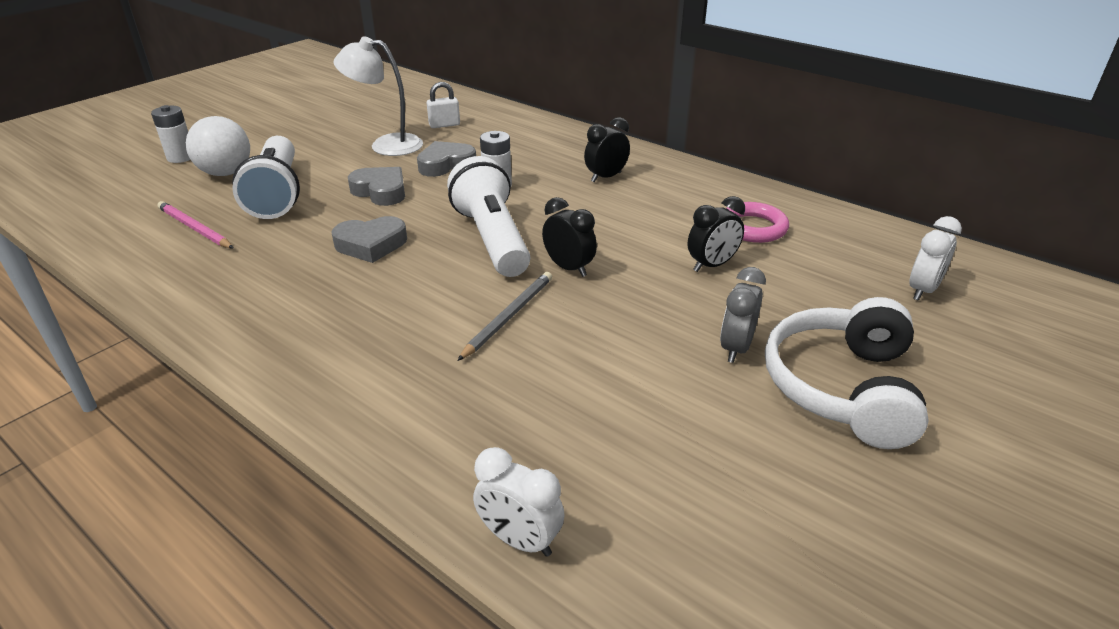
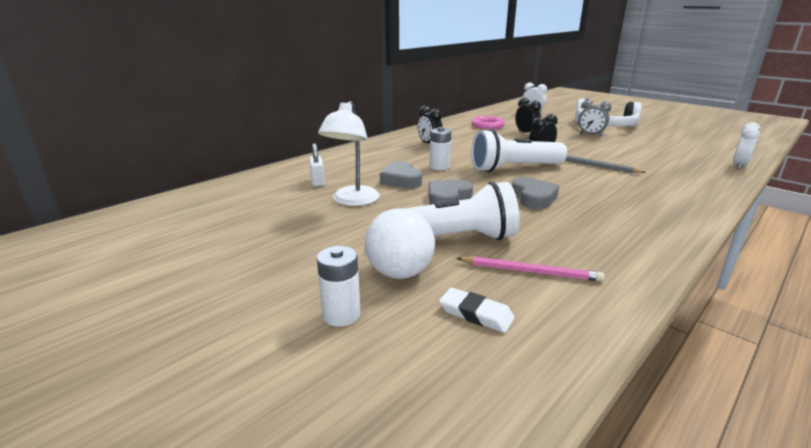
camera: 85 degrees left, 10 degrees down
(148, 202) = (476, 314): none -> white eraser
(194, 228) = (530, 271): pink pencil -> pink pencil turned 120 degrees counterclockwise

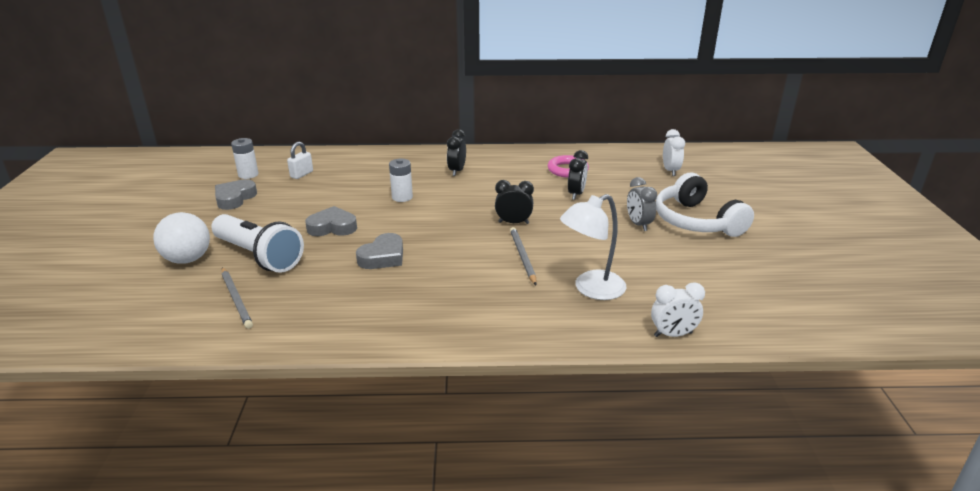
camera: 45 degrees right, 5 degrees up
(341, 315) = (122, 264): white battery -> white battery (248, 174)
(352, 201) = (282, 199): white lamp -> white lamp (591, 289)
(401, 180) = (347, 197): grey heart -> grey heart (235, 198)
(476, 314) = (159, 300): white eraser -> none
(514, 168) = (449, 225): white flashlight -> none
(530, 271) = (236, 299): pink pencil -> grey pencil

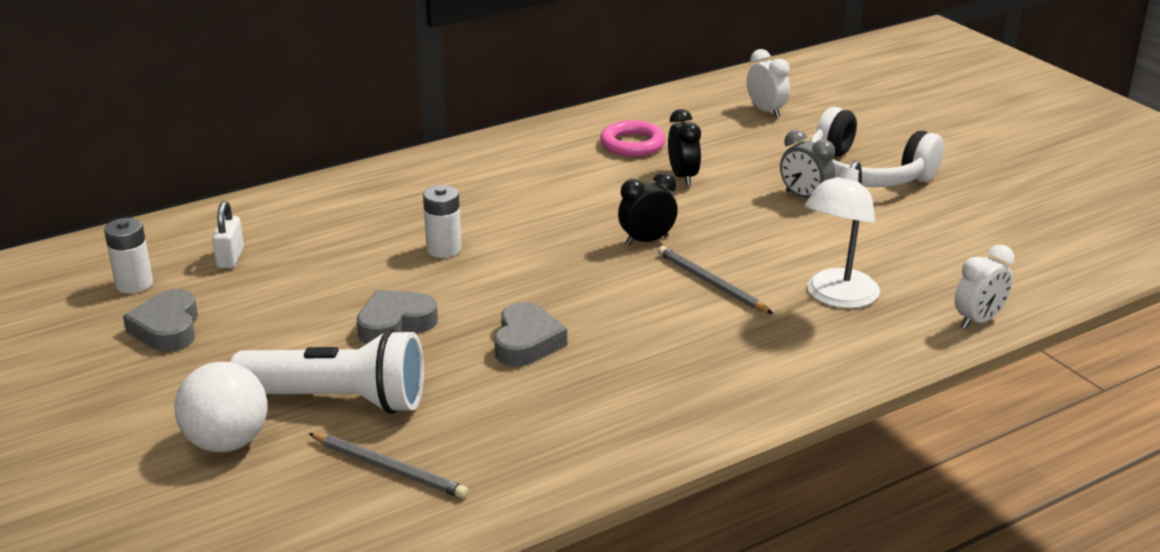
camera: 30 degrees left, 0 degrees up
(457, 171) = (476, 187): black clock -> none

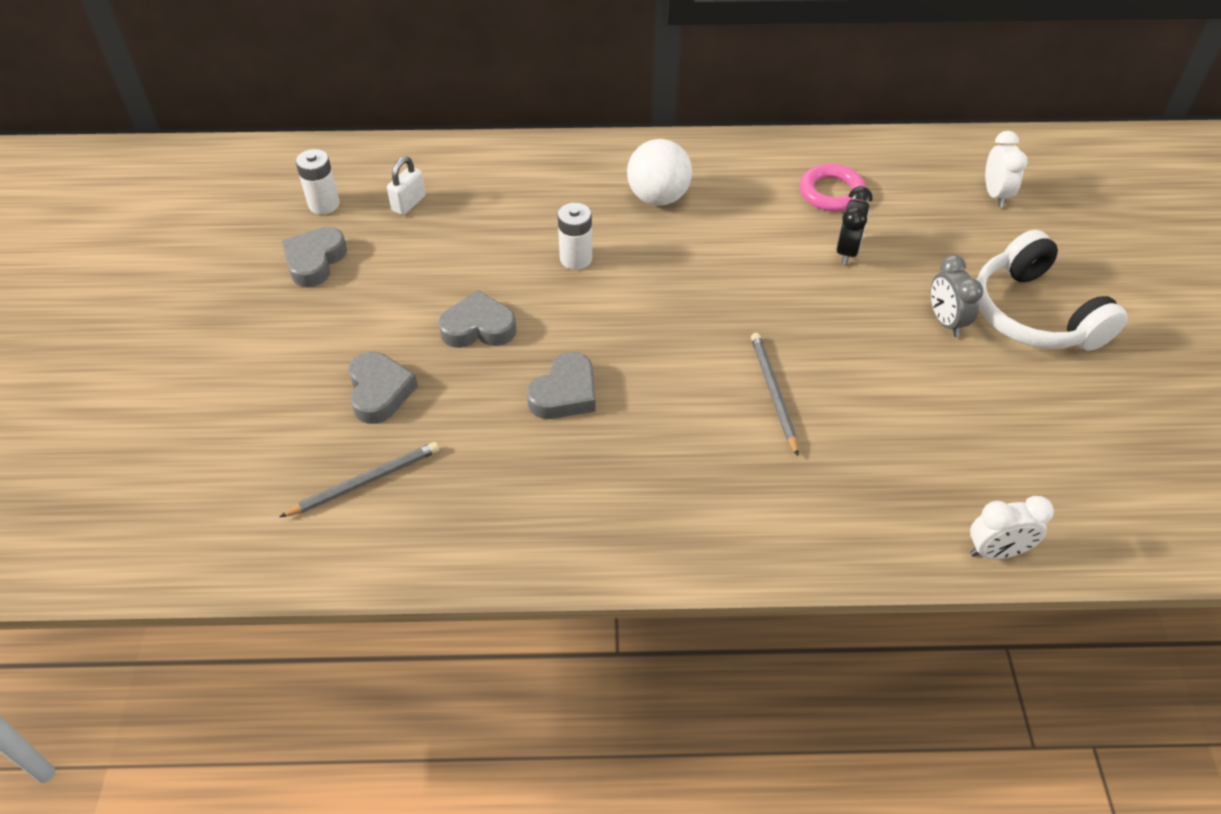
camera: 30 degrees right, 20 degrees up
(227, 442) = (275, 398): white ball -> white ball (658, 197)
(338, 400) = (379, 392): white flashlight -> grey heart
(389, 468) = (365, 481): grey pencil -> grey pencil turned 90 degrees counterclockwise
(646, 241) = (754, 317): black clock -> none
(837, 297) = (878, 461): white lamp -> none

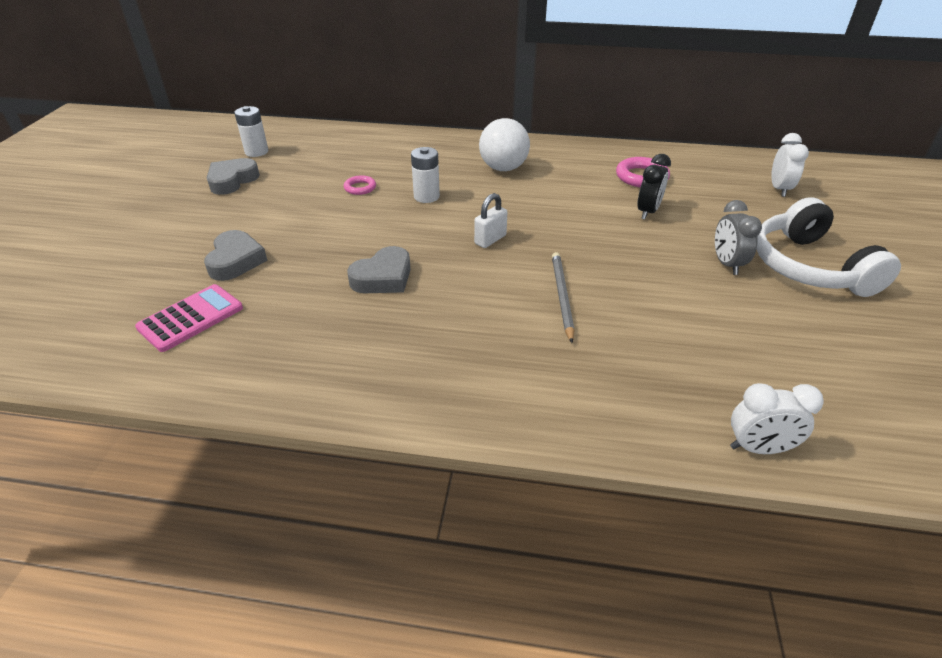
camera: 10 degrees right, 10 degrees down
(365, 481) = (191, 318): grey pencil -> pink calculator
(409, 203) = (316, 156): white padlock -> white padlock (490, 239)
(478, 327) = (333, 229): grey heart -> none
(487, 253) = (360, 188): none -> pink ring

